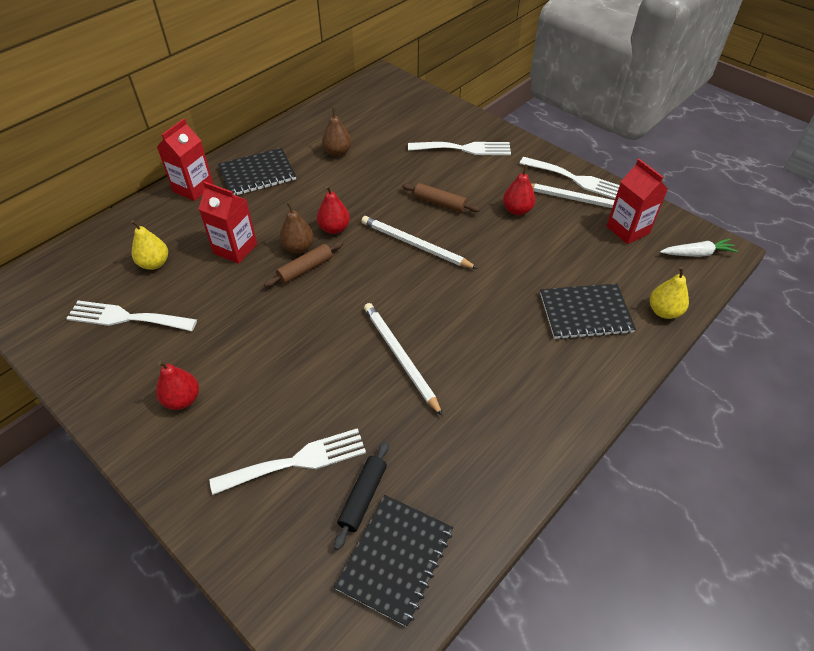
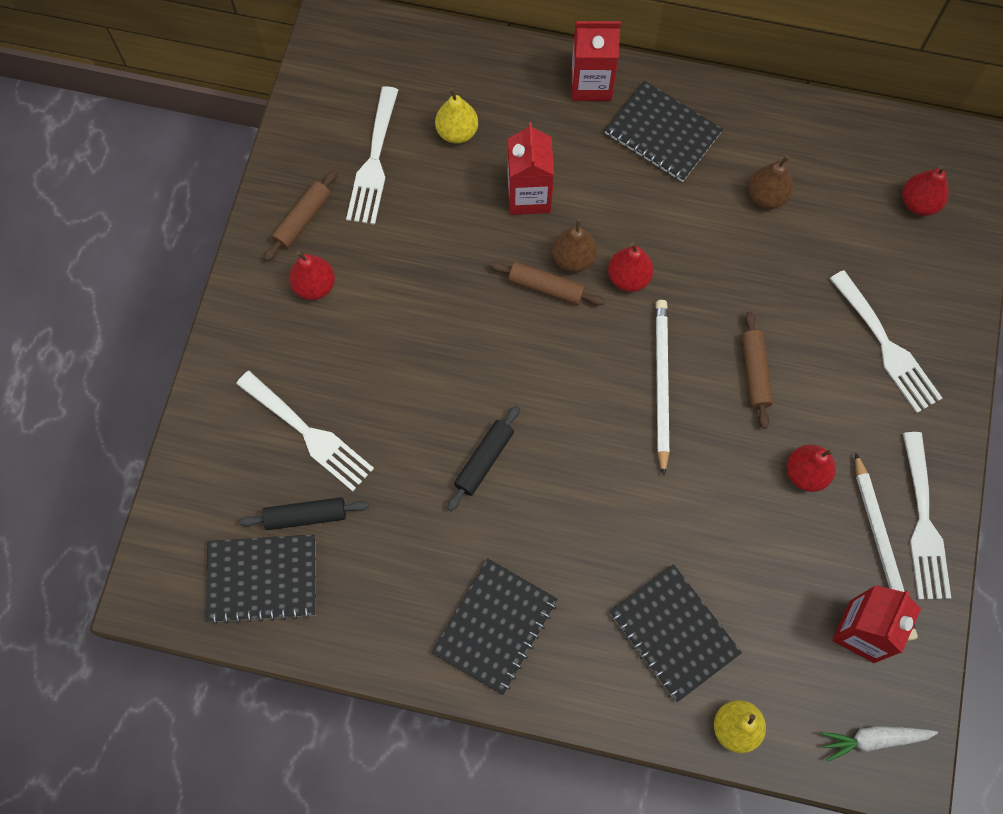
camera: 60 degrees right, 20 degrees up
(123, 382) = (302, 220): none -> brown rolling pin
(126, 318) = (374, 162): white fork -> white fork turned 150 degrees counterclockwise
(393, 104) = (918, 203): none -> red pear
(400, 358) = (484, 460): white pencil -> black rolling pin
(528, 409) = (495, 626): none -> black notebook
(697, 254) = (873, 739): white carrot -> white carrot turned 120 degrees clockwise

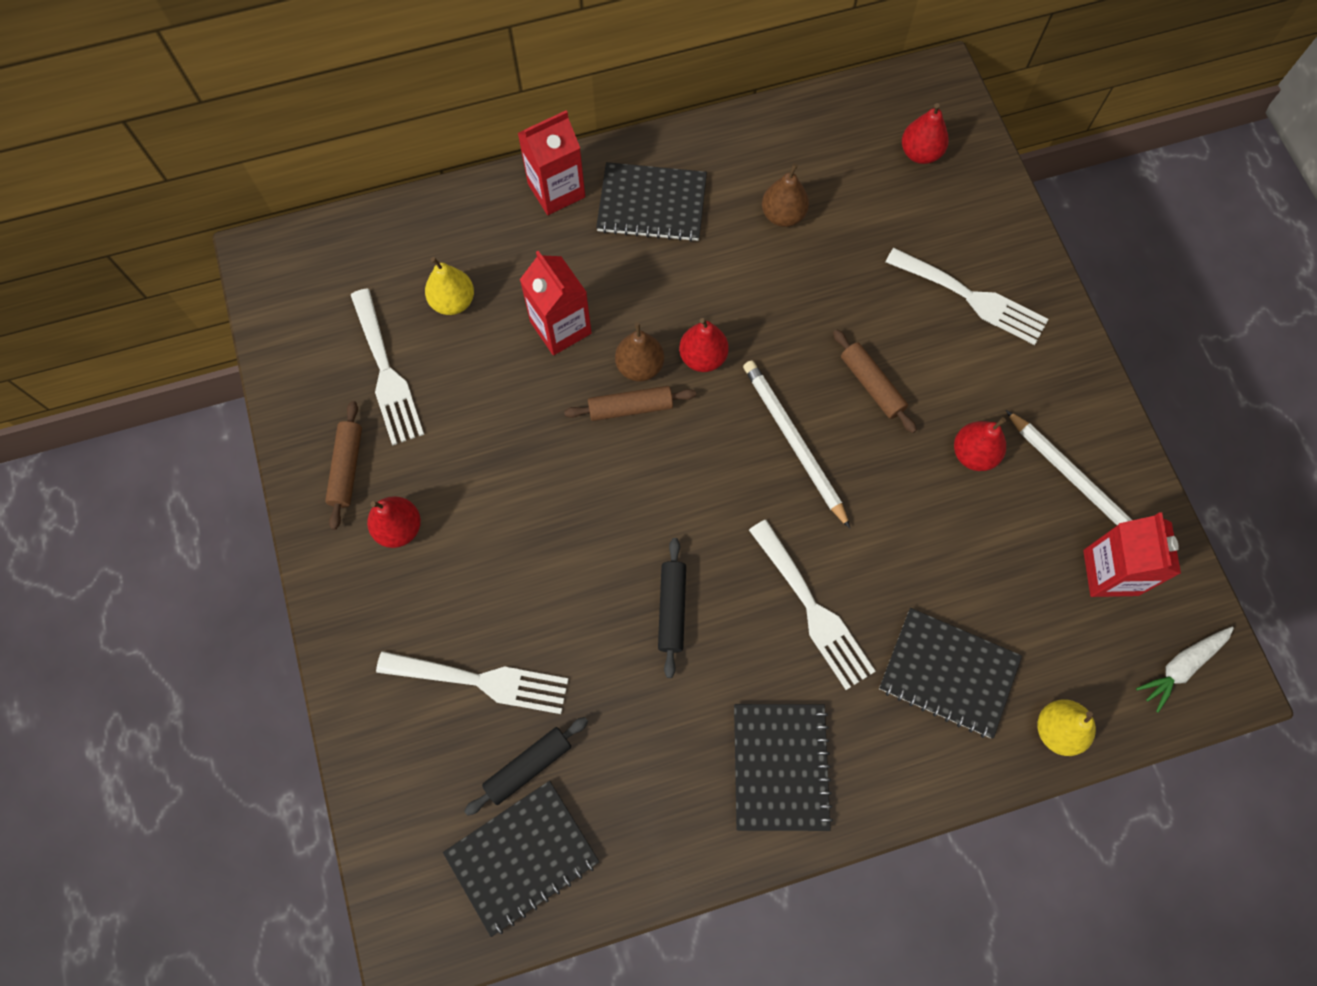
camera: 30 degrees left, 0 degrees up
(923, 524) = (1102, 443): white fork -> white fork (813, 610)

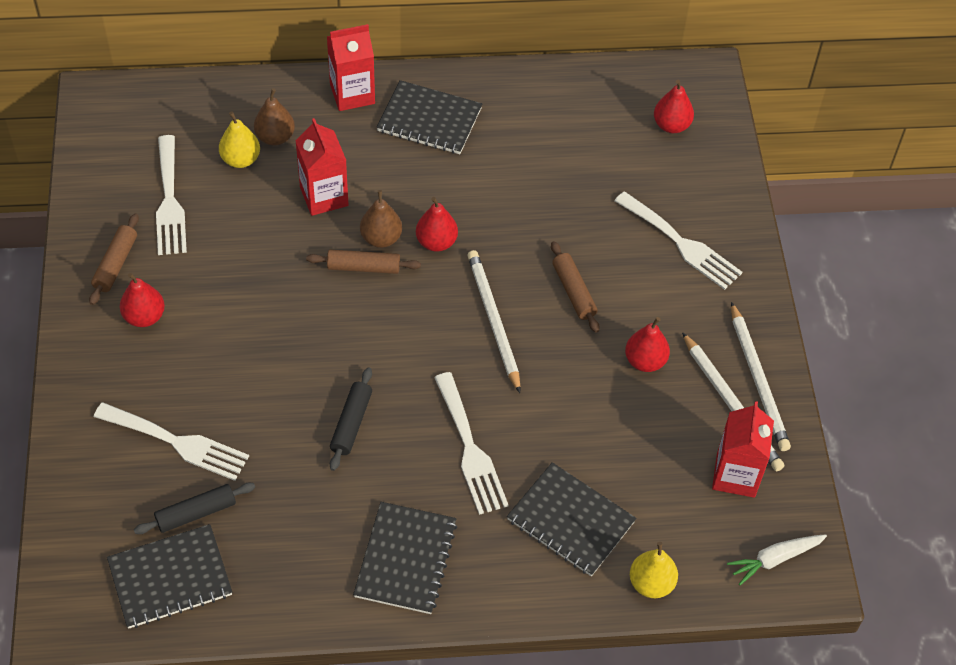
camera: 10 degrees right, 15 degrees down
(783, 215) = (538, 149): brown pear -> brown pear (275, 137)
(1101, 448) = (758, 379): none -> white pencil

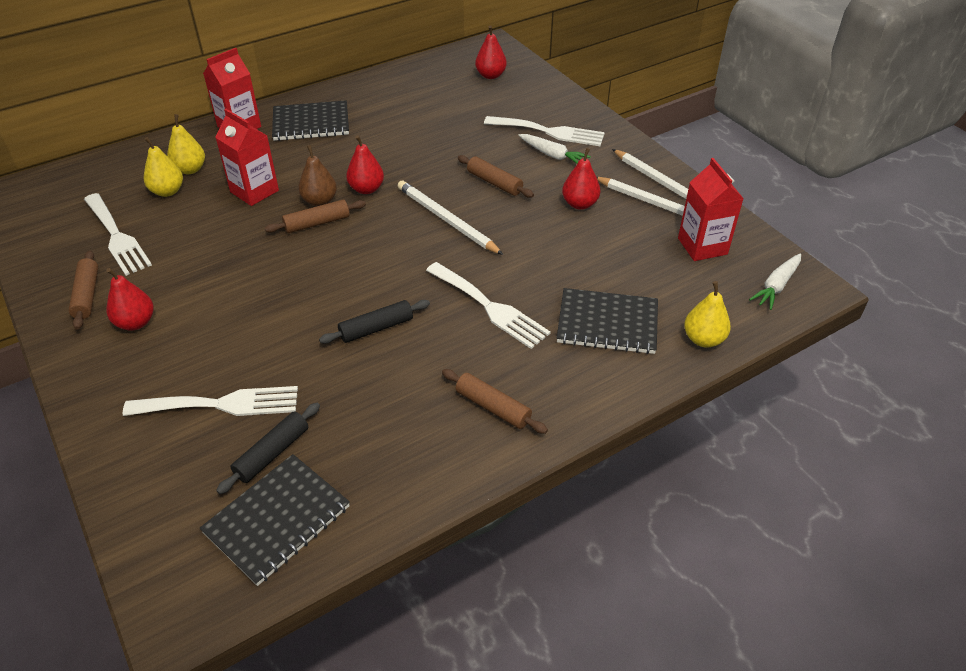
camera: 25 degrees left, 10 degrees down
(275, 137) = (190, 169): brown pear -> yellow pear
(351, 423) = (376, 328): black rolling pin -> black rolling pin turned 75 degrees clockwise
(405, 559) = (493, 407): black notebook -> brown rolling pin
(662, 280) = (553, 155): none -> white carrot

